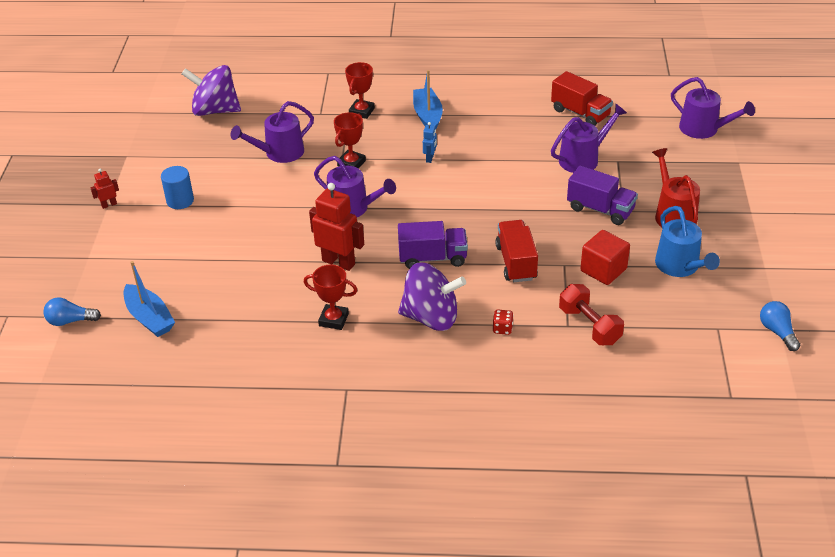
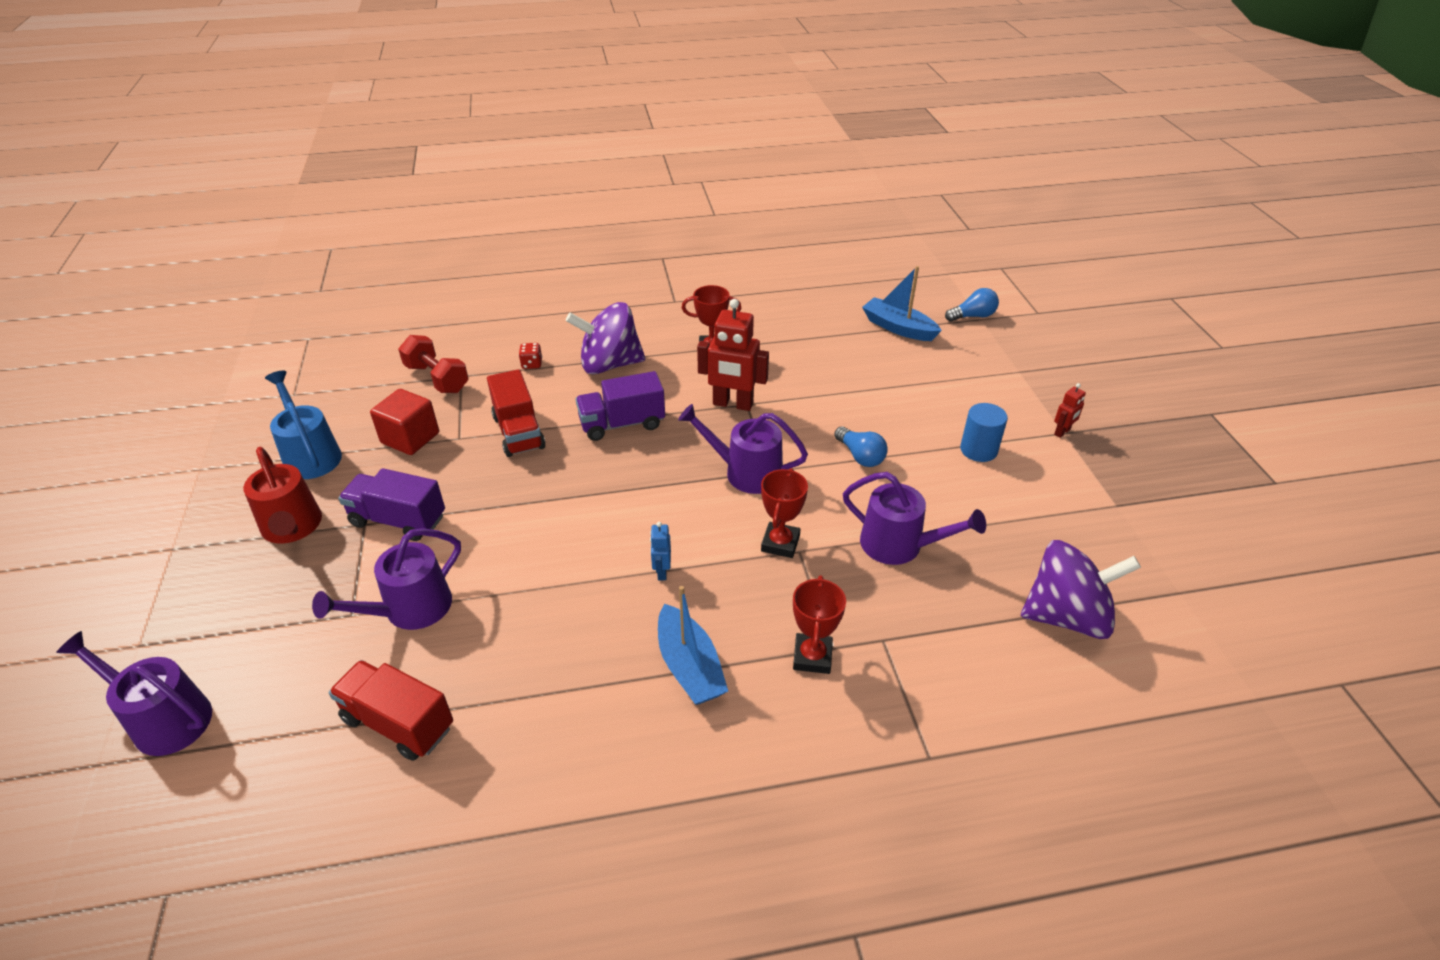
camera: 165 degrees right, 0 degrees up
(279, 153) = (899, 545): purple watering can -> purple watering can turned 75 degrees clockwise
(777, 332) = (227, 399): blue light bulb -> blue light bulb (860, 456)

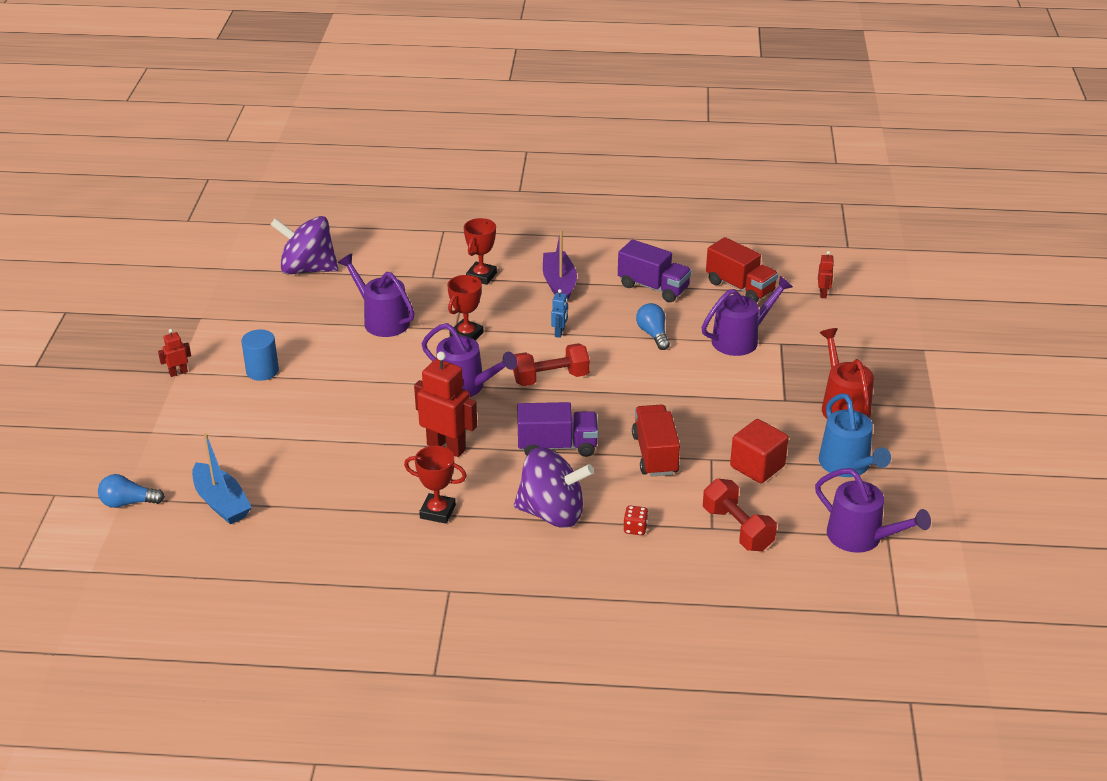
camera: 165 degrees left, 5 degrees down
(165, 719) = (884, 310): purple watering can -> purple watering can (861, 537)
(258, 738) = (823, 293): none -> red robot
(398, 520) = (757, 398): purple truck -> purple truck (653, 287)
(652, 501) = (551, 378): none -> red dumbbell
(689, 666) = (559, 284): blue boat -> purple boat
(860, 456) = (363, 383): blue light bulb -> blue light bulb (653, 334)

